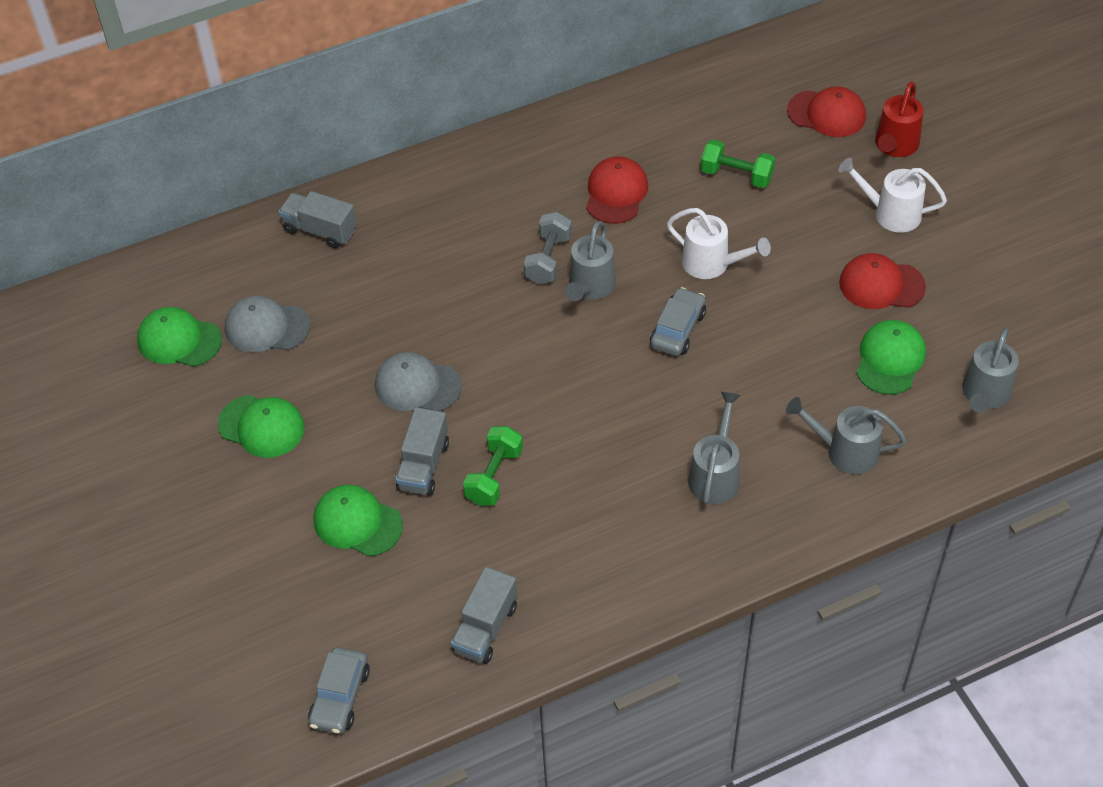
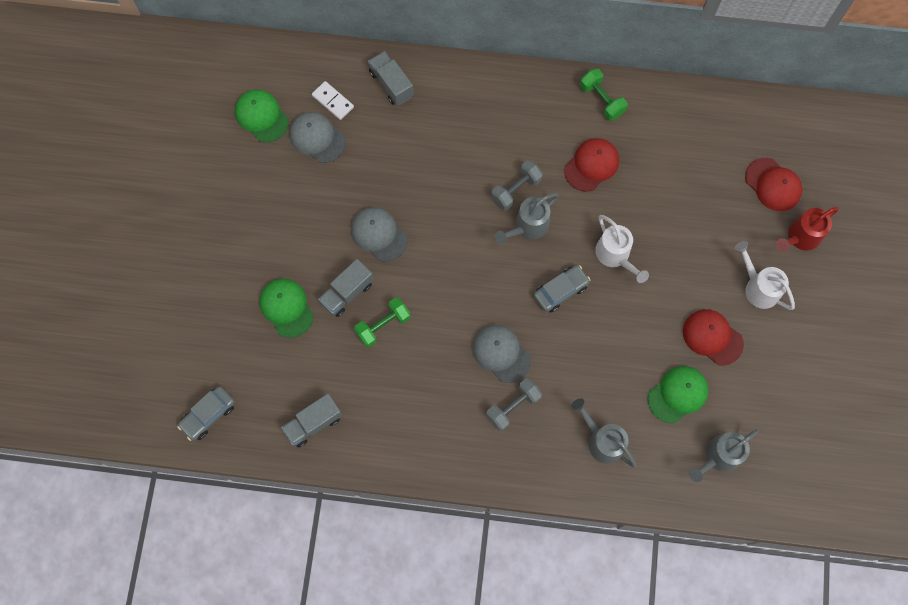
camera: 30 degrees right, 20 degrees up
(260, 281) = (333, 101): none -> white domino
(262, 426) = (272, 207): green cap -> none
(658, 428) = (501, 353): none -> grey cap
(715, 474) = (513, 407): grey watering can -> grey dumbbell
(736, 175) = (678, 197): green dumbbell -> green dumbbell (601, 100)

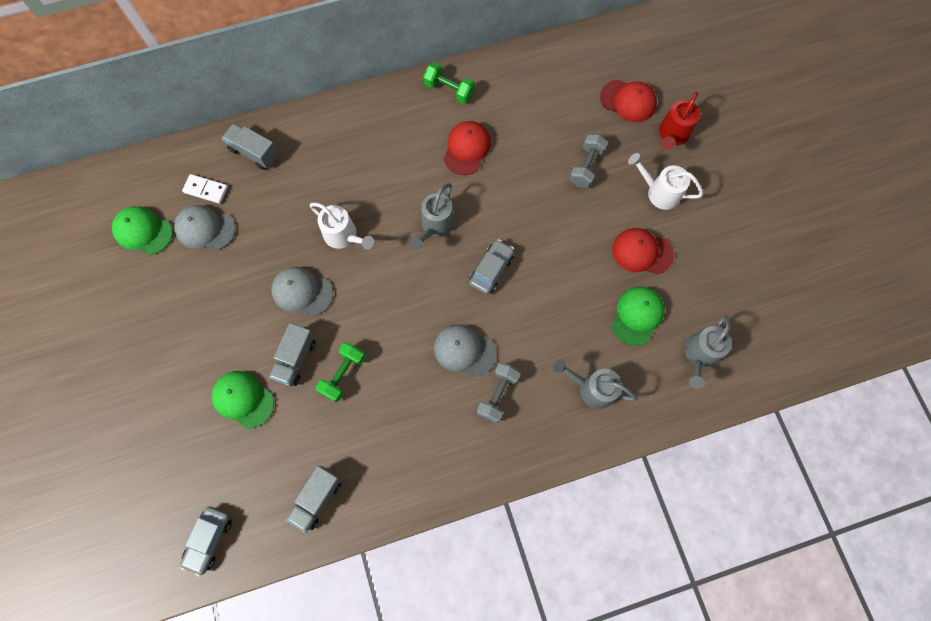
camera: 25 degrees left, 0 degrees up
(516, 190) = (410, 198): grey dumbbell -> grey dumbbell (586, 167)
(615, 256) = (525, 218): white watering can -> white watering can (344, 236)

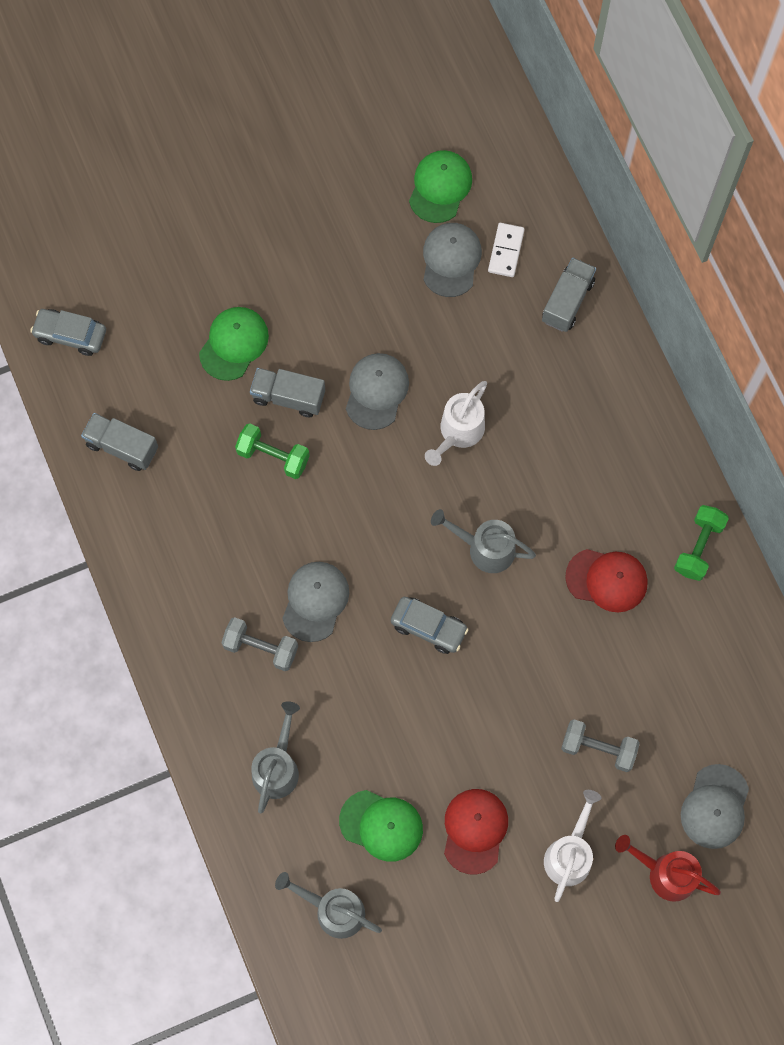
camera: 85 degrees right, 0 degrees up
(628, 101) = (715, 807): red cap -> grey cap

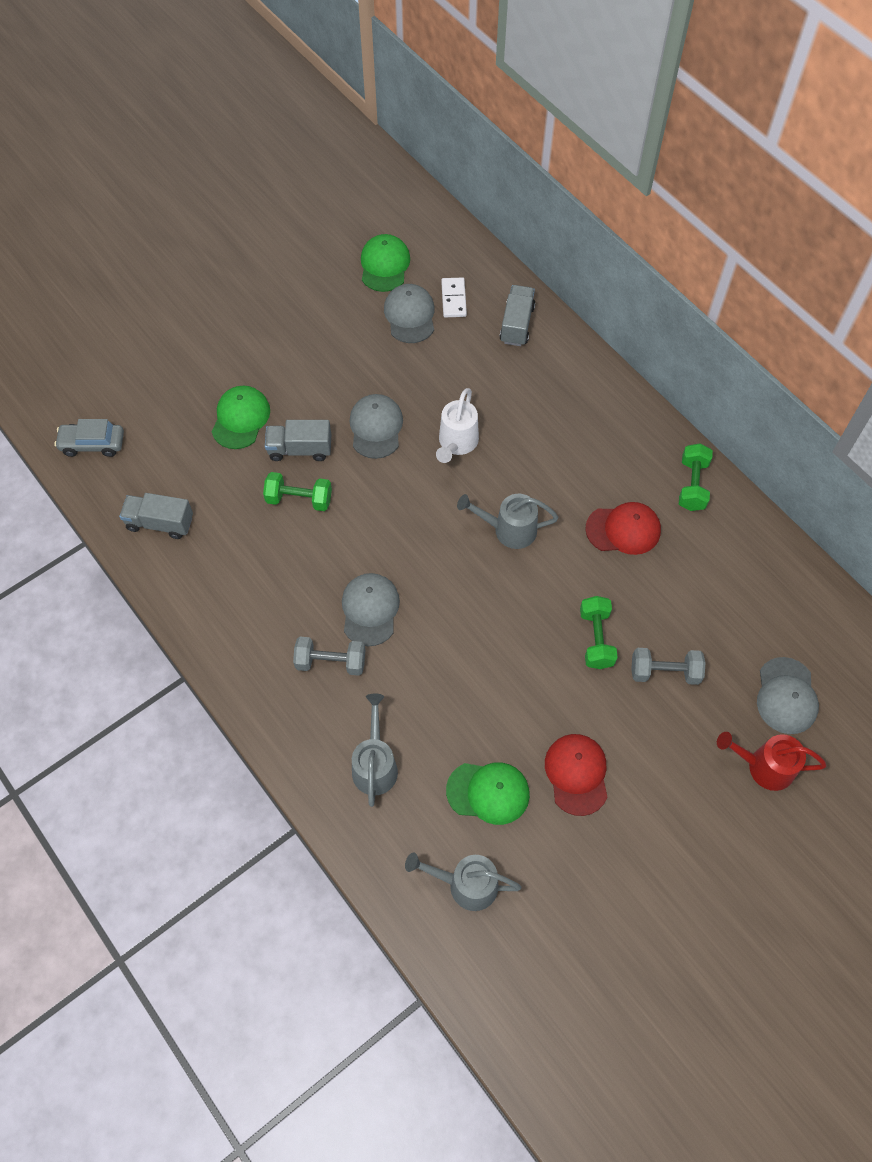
camera: 15 degrees left, 10 degrees down
(428, 627) = (479, 607): grey car -> none
(539, 694) = (596, 639): none -> green dumbbell
(570, 853) = (671, 771): white watering can -> none

